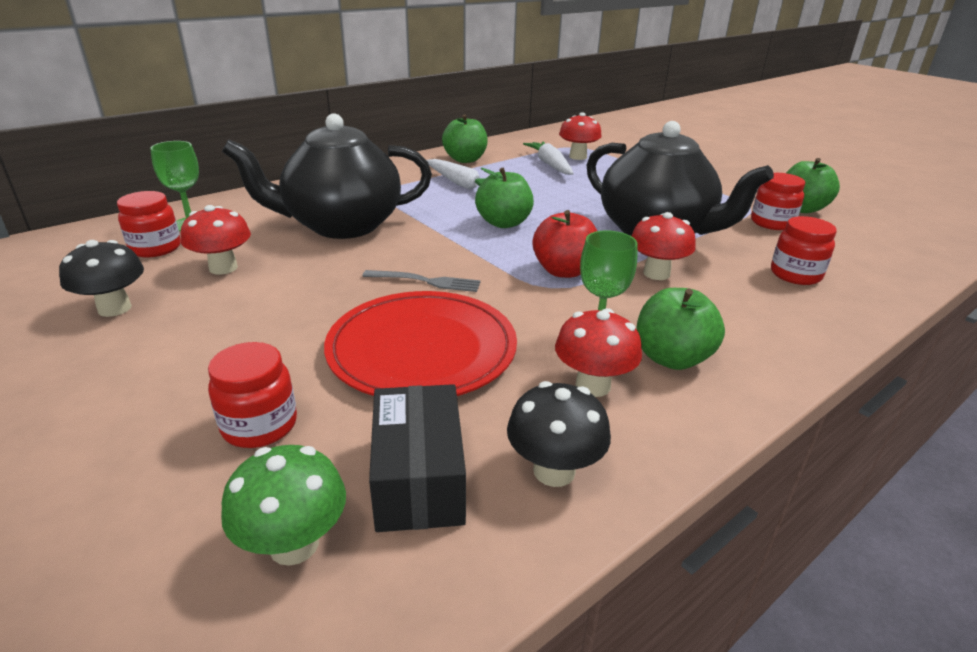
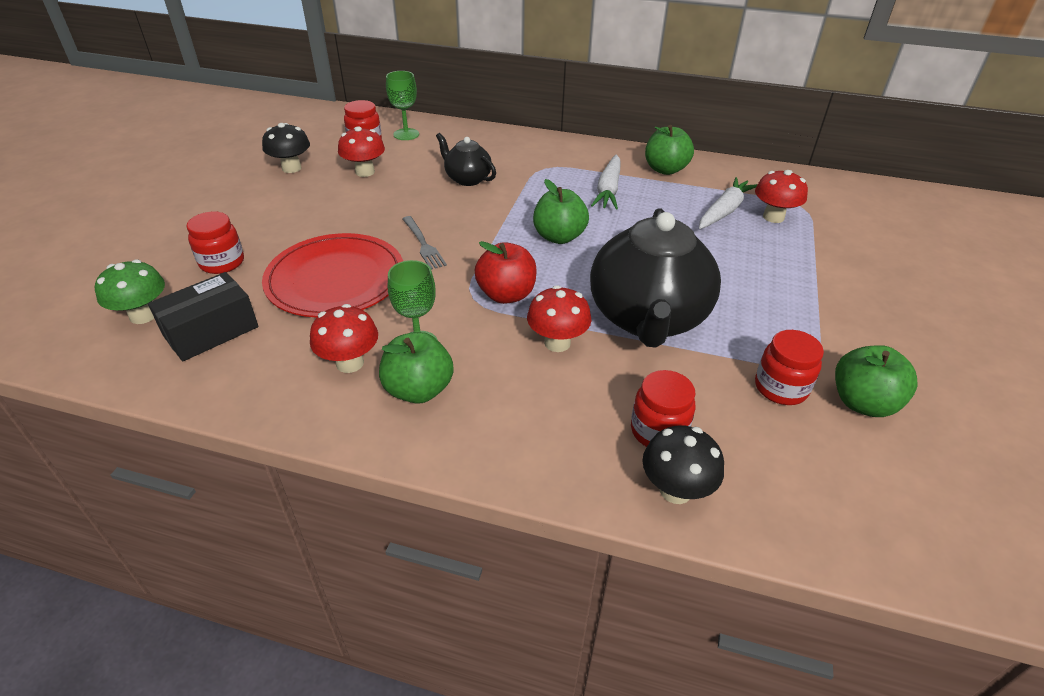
camera: 55 degrees right, 10 degrees up
(342, 225) = (467, 179): black teapot -> black teapot, size x0.50
(554, 471) = (246, 377): black mushroom -> black mushroom (675, 490)

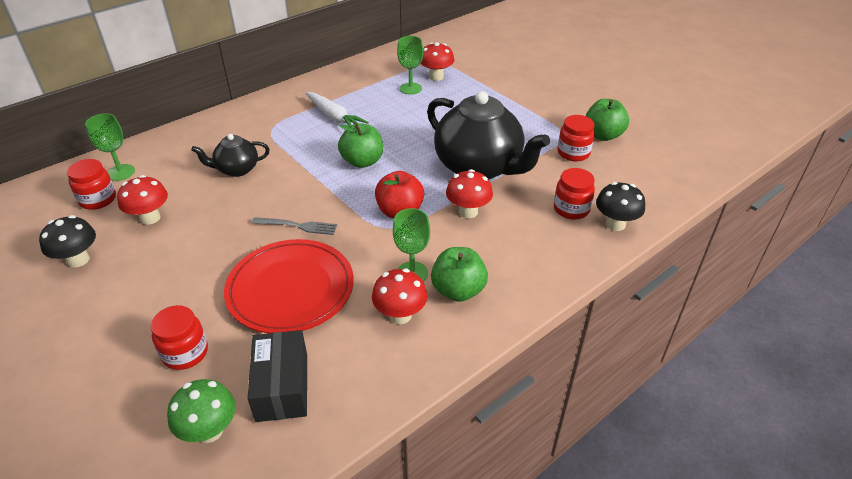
camera: 55 degrees left, 0 degrees up
(665, 169) = (340, 85): green apple -> none
(724, 211) = (410, 88): white carrot -> green goblet

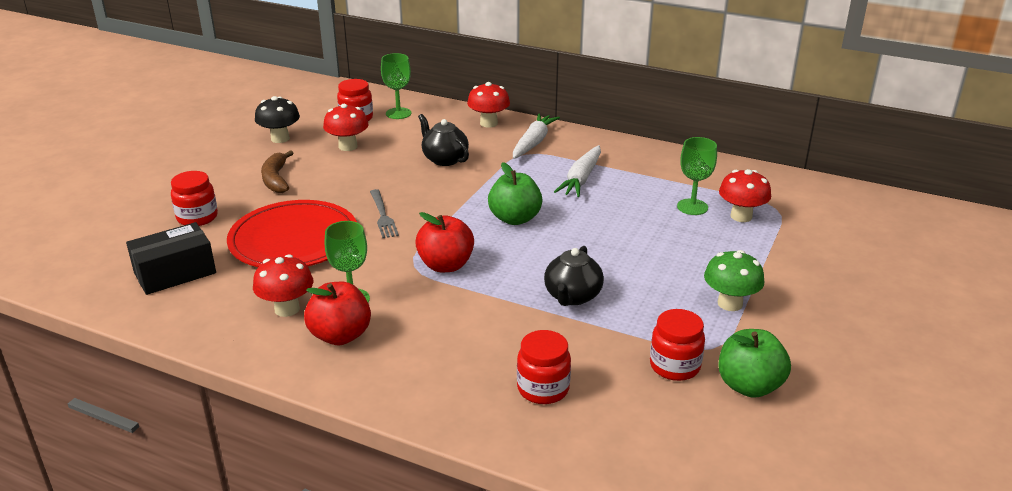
camera: 65 degrees right, 10 degrees down
(163, 279) = (276, 179): none -> brown banana
(209, 430) = (121, 255): green mushroom -> green mushroom (730, 303)
(258, 120) = (533, 143): none -> white carrot
(458, 290) = (340, 335): green apple -> red apple
(468, 212) = (478, 309): red mushroom -> red mushroom (488, 123)
(479, 167) = (572, 296): black teapot -> black teapot, size x0.50
(615, 224) = (539, 435): black mushroom -> none

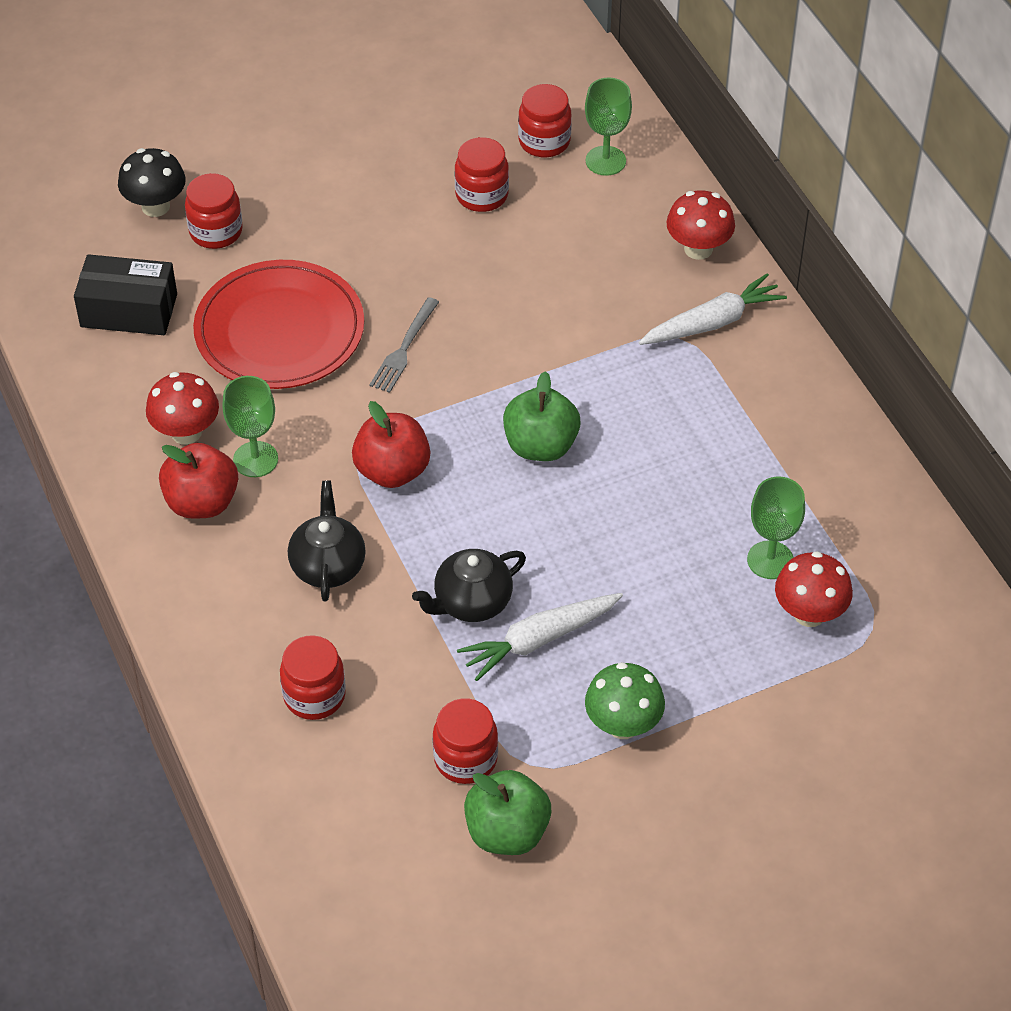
camera: 40 degrees right, 20 degrees up
(276, 179) = (349, 211): brown banana -> none
(280, 138) = (419, 133): black mushroom -> black mushroom (155, 206)
(348, 146) = (482, 195): red mushroom -> red jar
(444, 159) = (570, 289): black teapot -> black teapot (328, 565)
(581, 179) = (694, 427): white carrot -> white carrot (539, 640)

